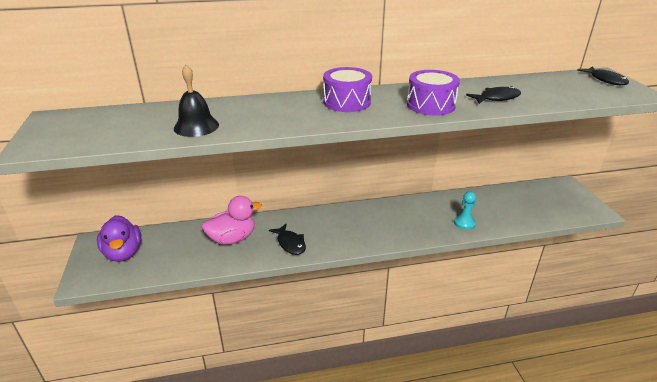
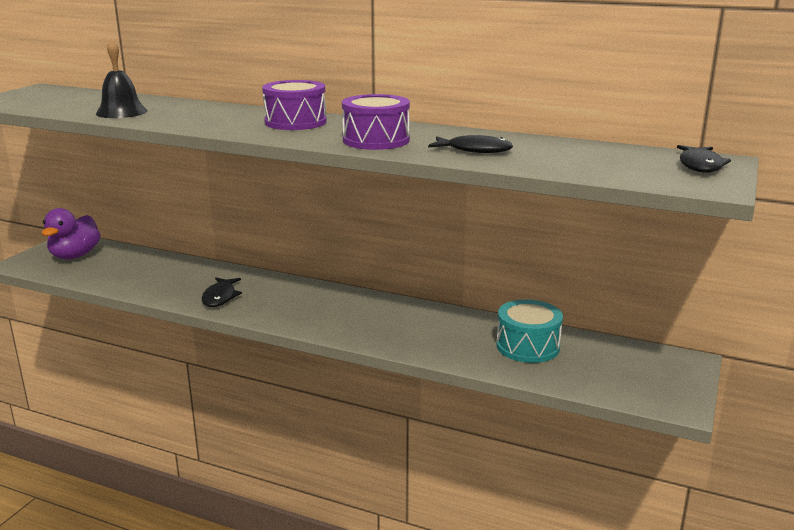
camera: 35 degrees right, 10 degrees down
(232, 239) = (176, 275): pink duck -> none
(464, 223) = (446, 347): turquoise pawn -> none
(497, 205) = (527, 346): none -> turquoise drum

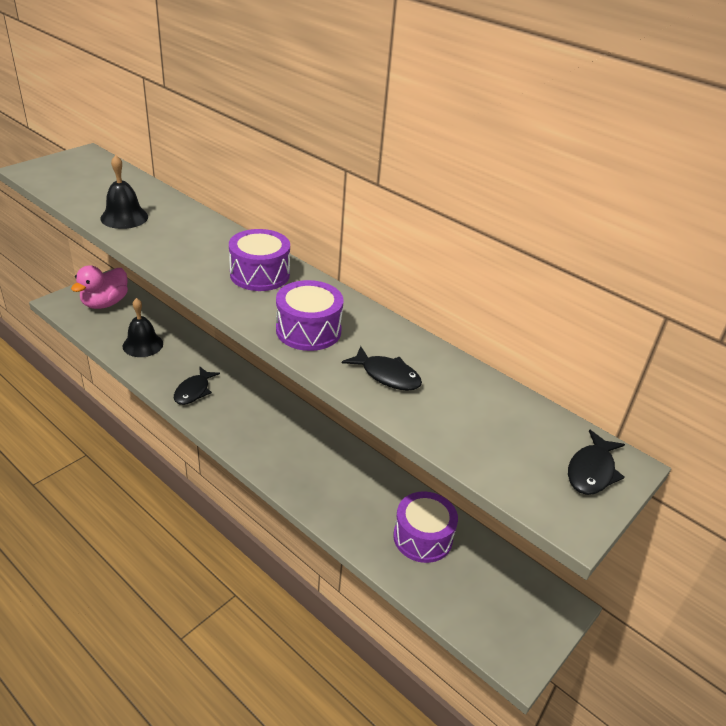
camera: 15 degrees right, 15 degrees up
(75, 256) = (105, 303): purple duck -> pink duck
(139, 276) = (143, 345): none -> black bell
(527, 346) = (422, 537): turquoise drum -> purple drum

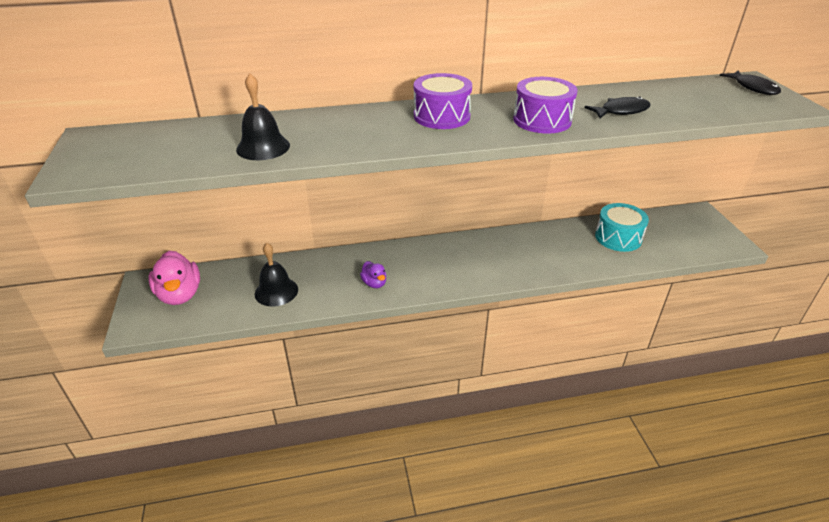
camera: 50 degrees left, 0 degrees up
(194, 391) = (374, 283): black fish -> purple duck
(422, 537) = (618, 237): purple drum -> turquoise drum

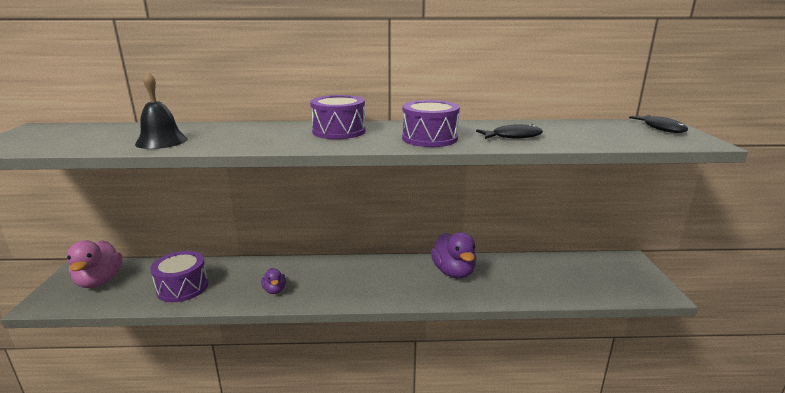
camera: 10 degrees right, 15 degrees down
(276, 291) = (182, 287): black bell -> purple drum
(542, 244) = (453, 272): none -> purple duck
(618, 237) = (534, 274): turquoise drum -> none

